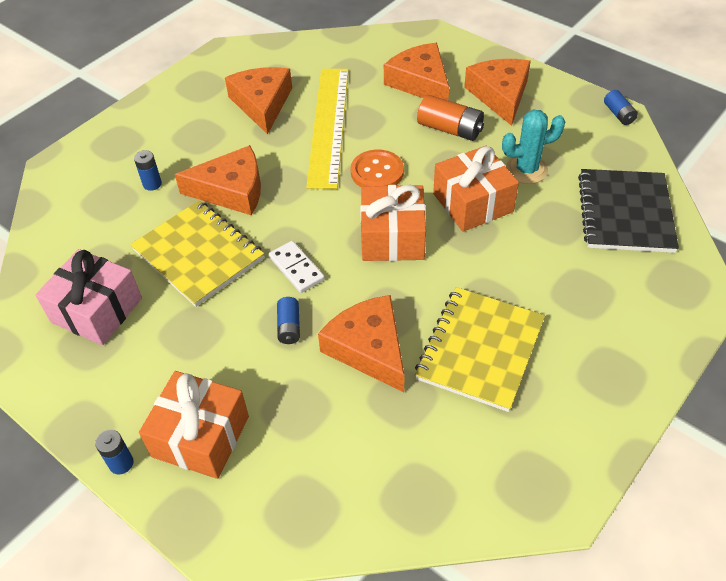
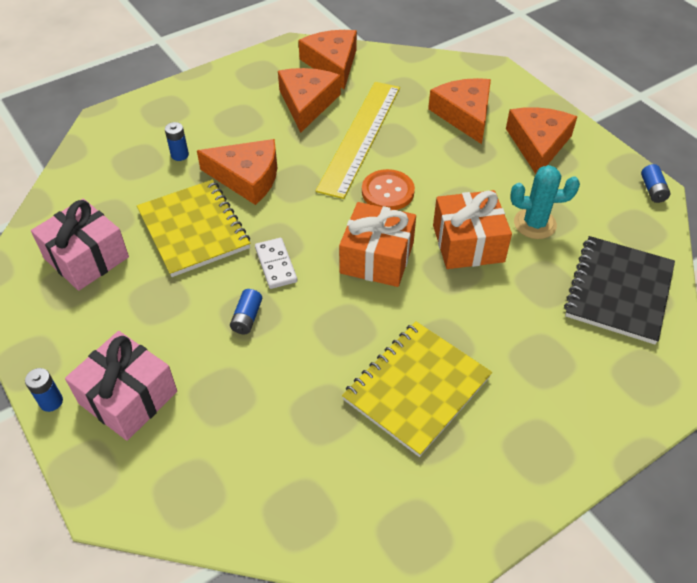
camera: 15 degrees right, 0 degrees up
(201, 436) = (128, 397): orange gift -> pink gift
(369, 348) = (312, 358): orange cheese -> orange cheese (332, 64)
(450, 129) = (474, 166): orange battery -> none

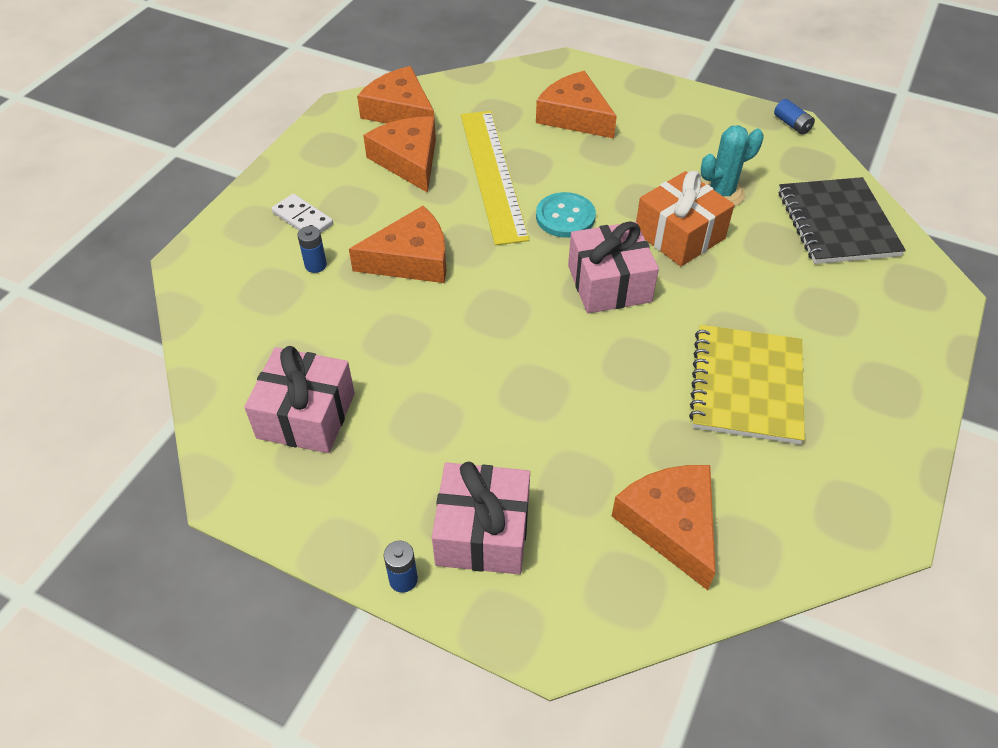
camera: 30 degrees left, 0 degrees up
(194, 229) = (401, 335): yellow notebook -> none
(247, 318) = (534, 396): blue battery -> none
(275, 265) = (518, 333): white domino -> white domino (302, 218)
(377, 258) = (609, 284): orange gift -> pink gift
(387, 192) = (565, 217): orange button -> turquoise button
(538, 144) = (664, 119): orange cheese -> orange cheese (671, 524)

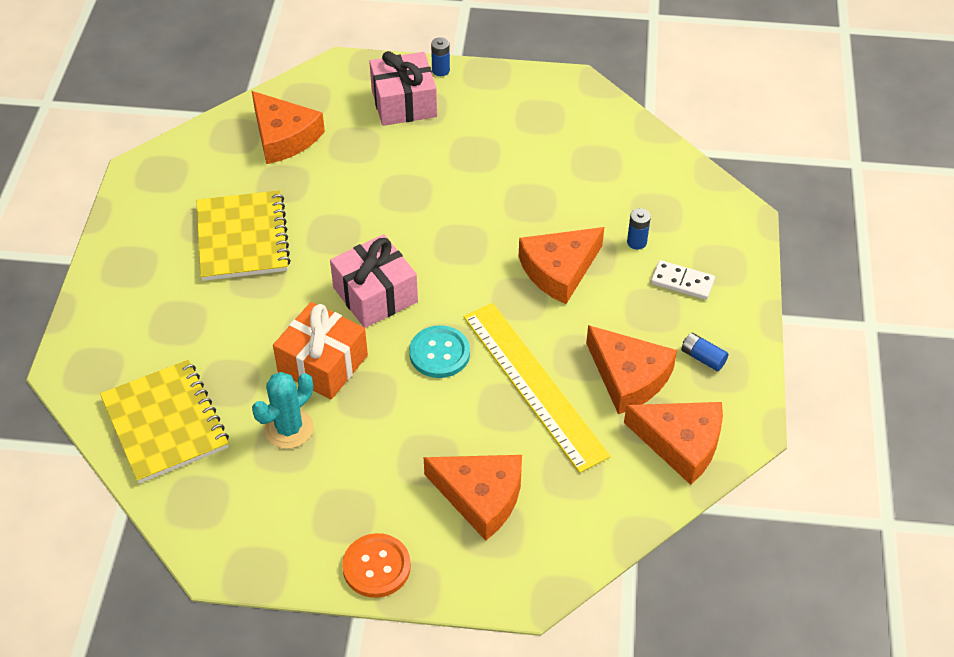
camera: 160 degrees right, 0 degrees up
(306, 415) = (560, 135): pink gift -> none
(669, 97) = (376, 567): none -> orange button
(792, 124) = (217, 562): blue battery -> blue battery (703, 358)
(837, 223) = (165, 423): black notebook -> yellow notebook

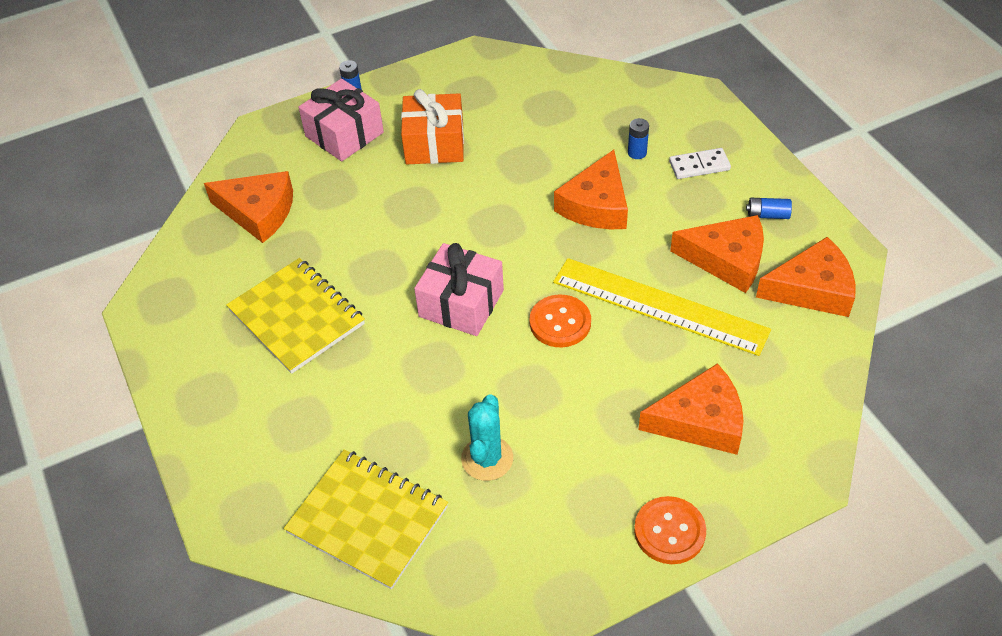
camera: 30 degrees left, 0 degrees up
(323, 364) = (467, 386): orange gift -> orange gift (434, 143)
(439, 353) = (560, 322): turquoise button -> orange button

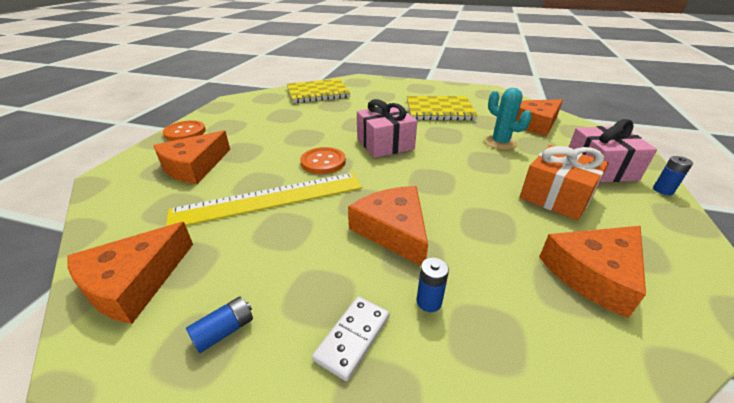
camera: 130 degrees right, 15 degrees down
(487, 458) = (294, 116): turquoise cactus -> turquoise cactus (500, 142)
(727, 260) = (240, 257): orange cheese -> orange cheese (593, 273)

